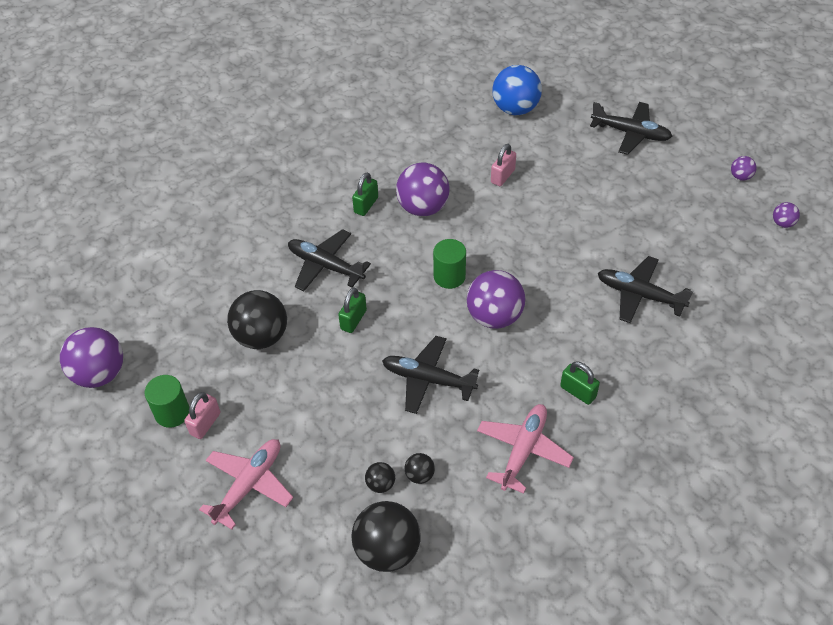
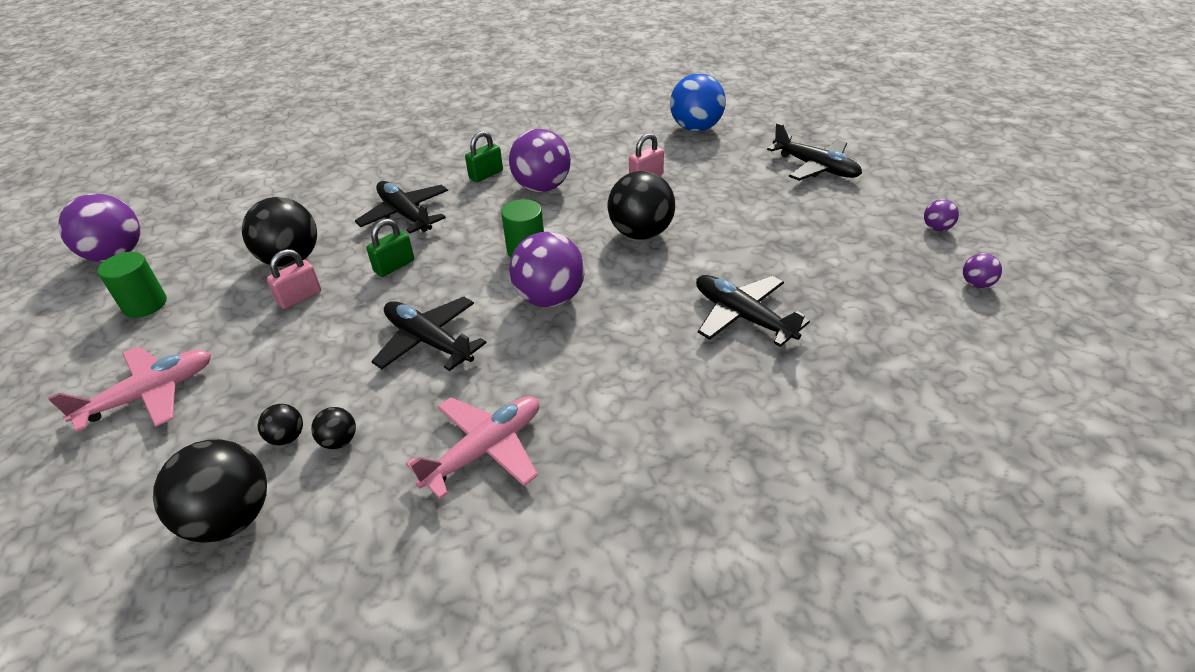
camera: 20 degrees right, 10 degrees down
(205, 423) = (165, 323): pink padlock -> pink padlock (299, 297)
(529, 236) = (641, 233): none -> black ball
(578, 392) = (600, 401): green padlock -> none

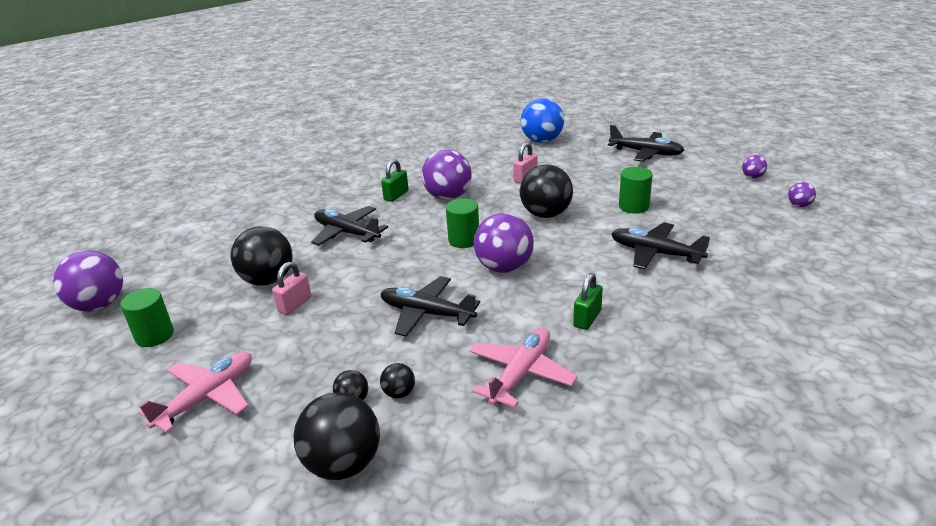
camera: 15 degrees left, 10 degrees down
(394, 266) = (362, 269): green padlock -> green padlock (587, 318)
(754, 243) = (633, 206): none -> green cylinder

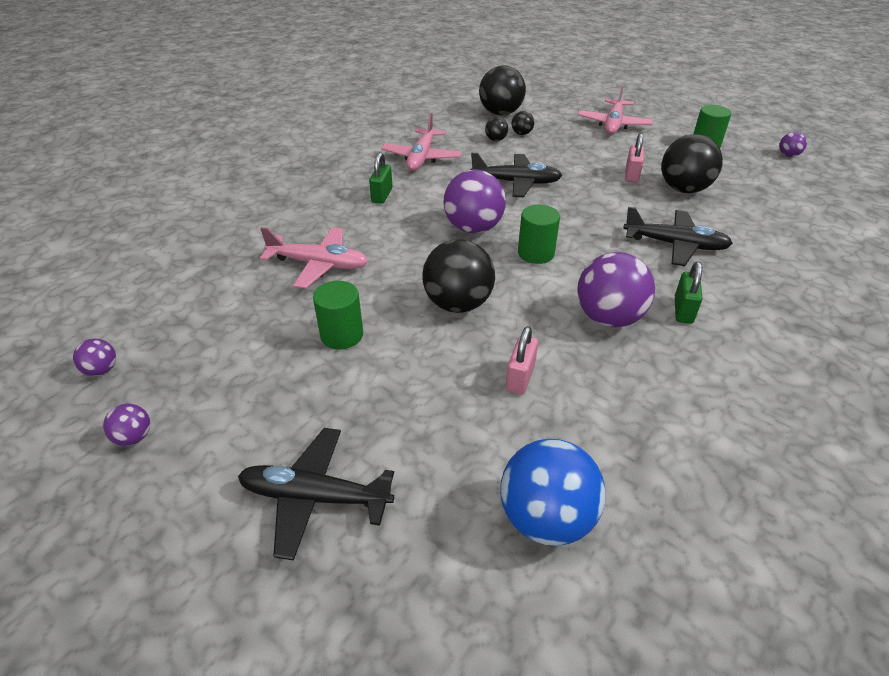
camera: 160 degrees right, 10 degrees up
(99, 305) = (788, 155): purple ball -> purple ball, size x0.47
(655, 253) = (319, 264): black plane -> pink plane

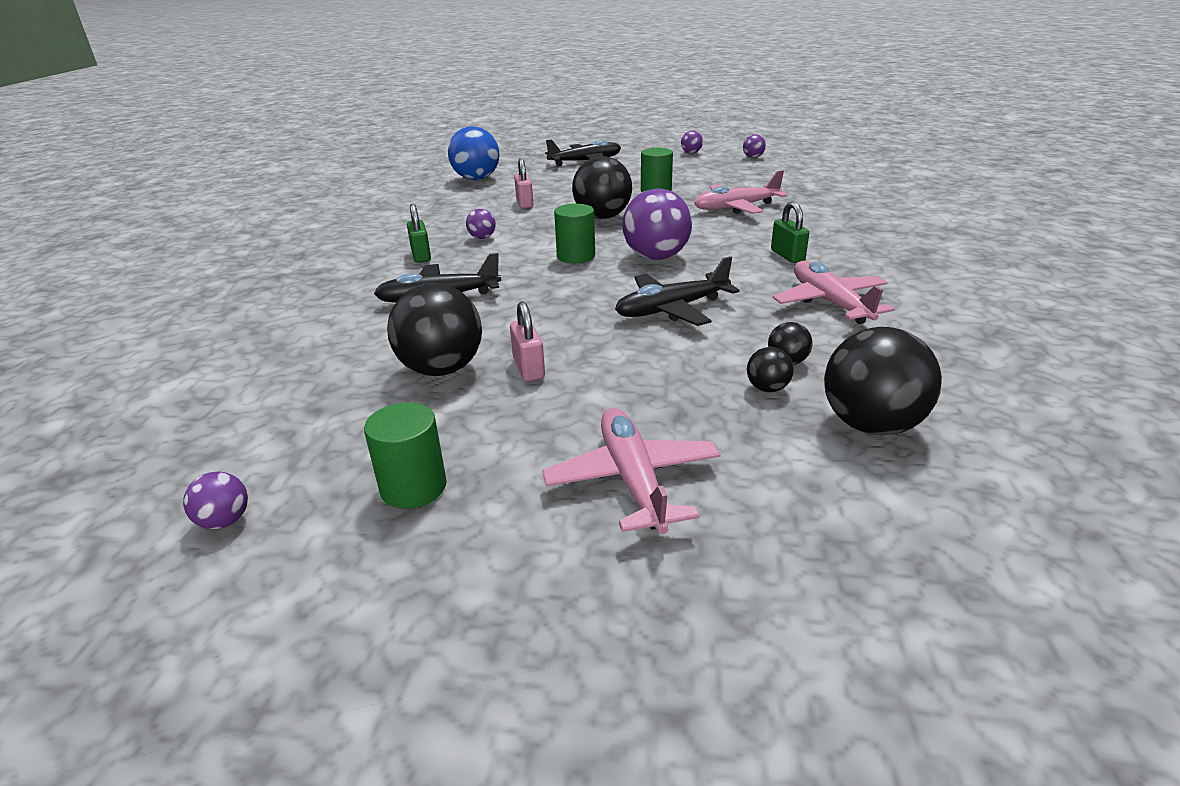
camera: 150 degrees right, 10 degrees down
(608, 318) = (482, 238): purple ball -> purple ball, size x0.47

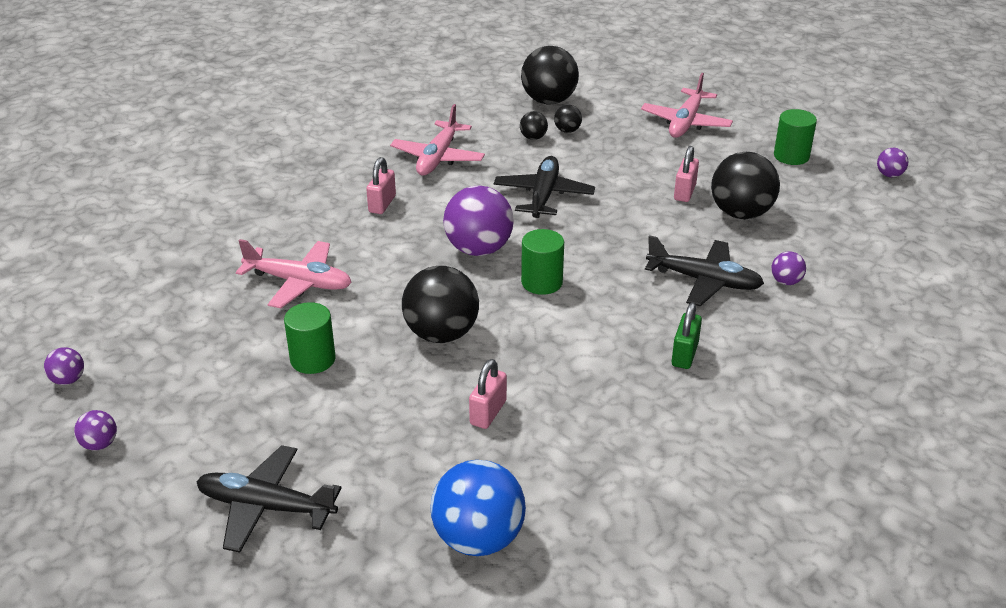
camera: 145 degrees left, 5 degrees up
(482, 238) = (600, 358): purple ball -> purple ball (786, 281)
(671, 309) = (543, 195): black plane -> black plane turned 90 degrees counterclockwise
(787, 255) = (382, 204): green padlock -> pink padlock

